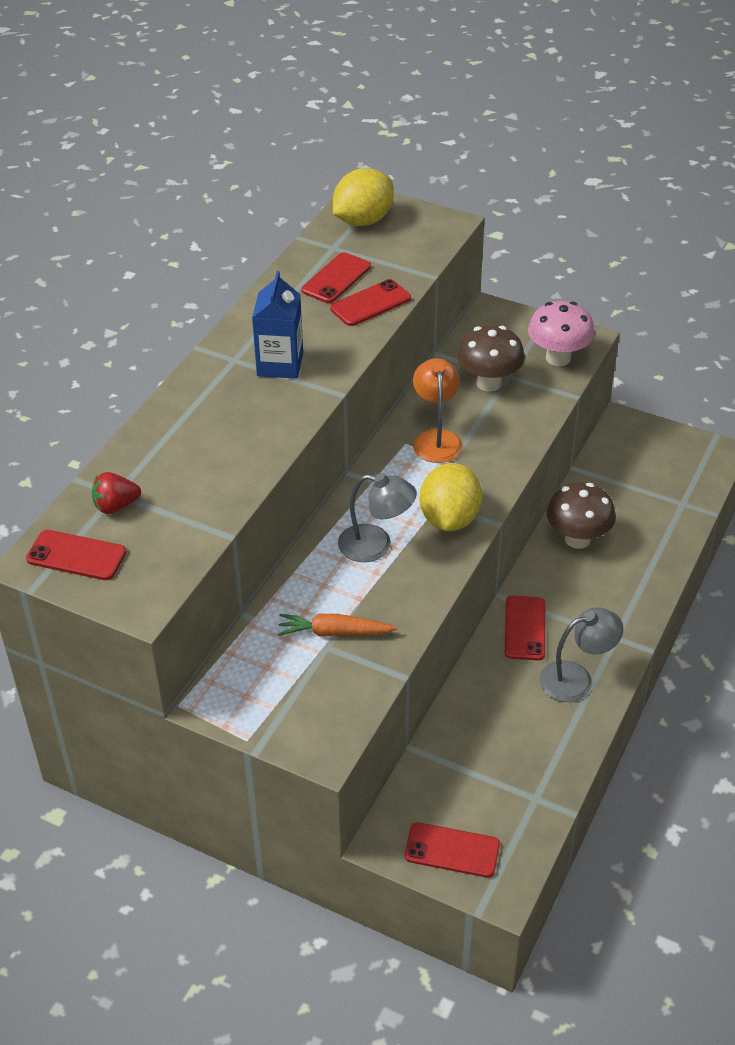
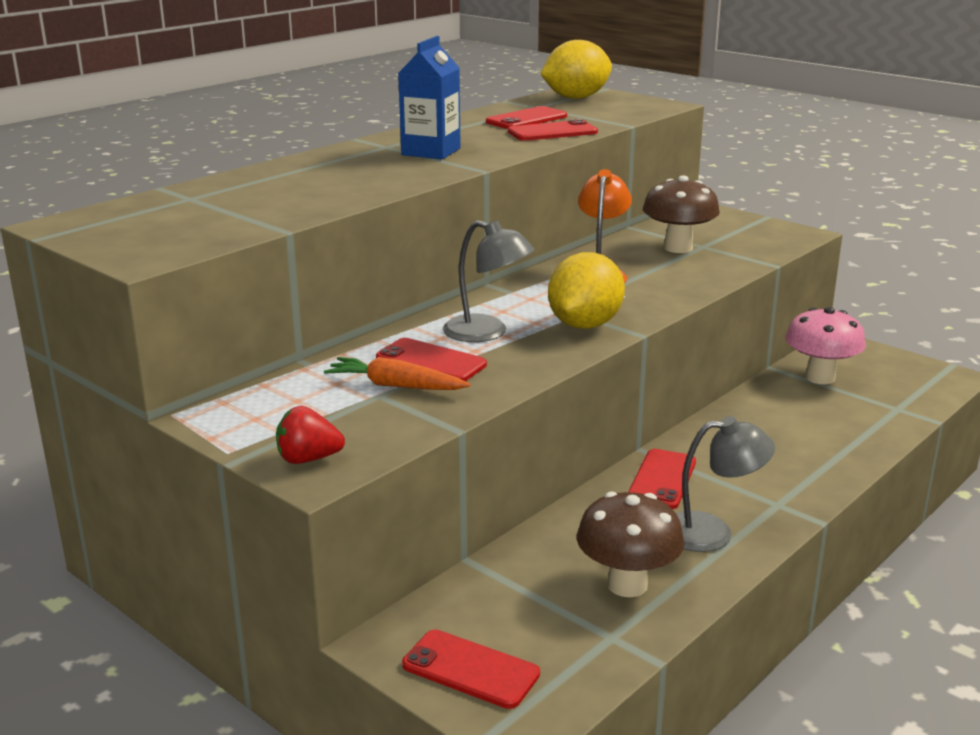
camera: 15 degrees right, 20 degrees down
(76, 556) = (108, 225): red phone -> red phone (431, 361)
(116, 506) = (182, 204): red strawberry -> red strawberry (308, 459)
(558, 358) = (764, 241): pink mushroom -> pink mushroom (820, 377)
(577, 539) = (756, 419): brown mushroom -> brown mushroom (627, 585)

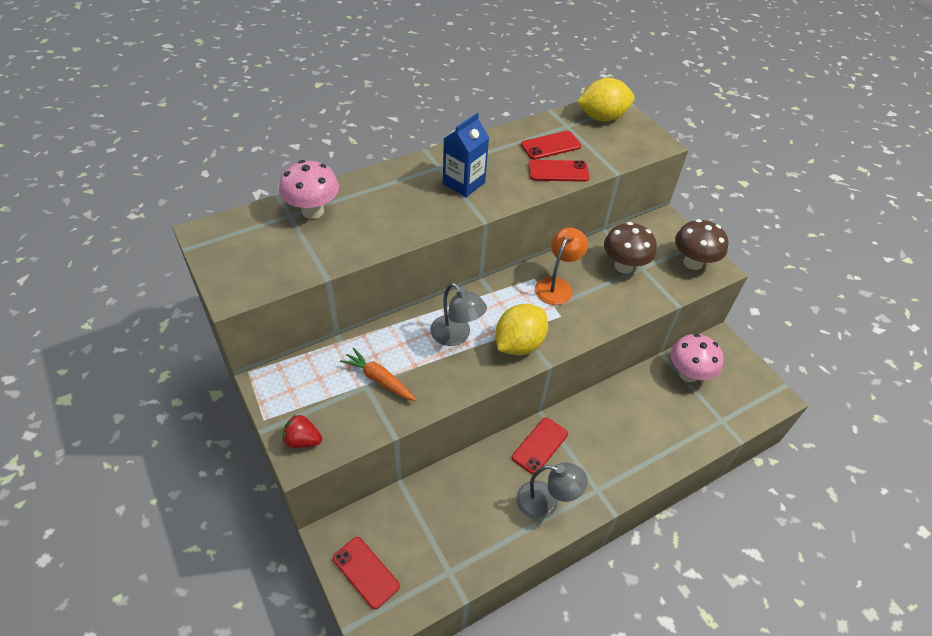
camera: 15 degrees right, 25 degrees up
(224, 191) = (313, 211): none -> pink mushroom
(431, 361) = (410, 359): red phone -> none
(627, 585) = (477, 532): brown mushroom -> brown mushroom (693, 263)

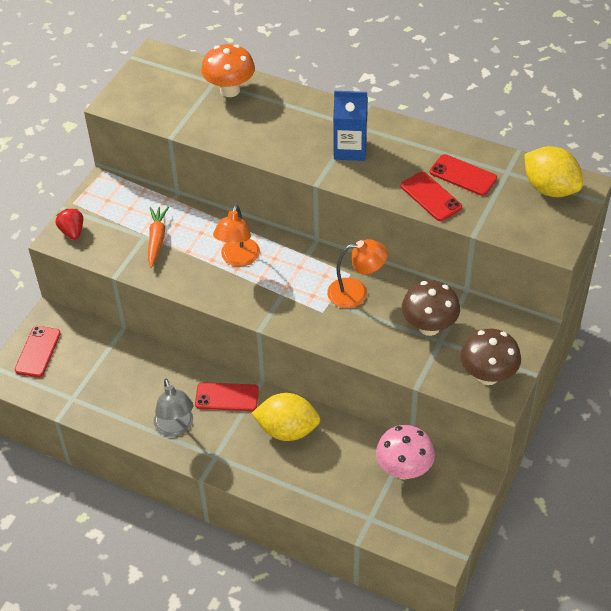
camera: 60 degrees right, 0 degrees up
(313, 211) = (230, 90): pink mushroom -> orange mushroom
(456, 336) = (238, 259): grey lamp -> orange lamp
(519, 344) = (265, 300): yellow lemon -> yellow lemon (287, 430)

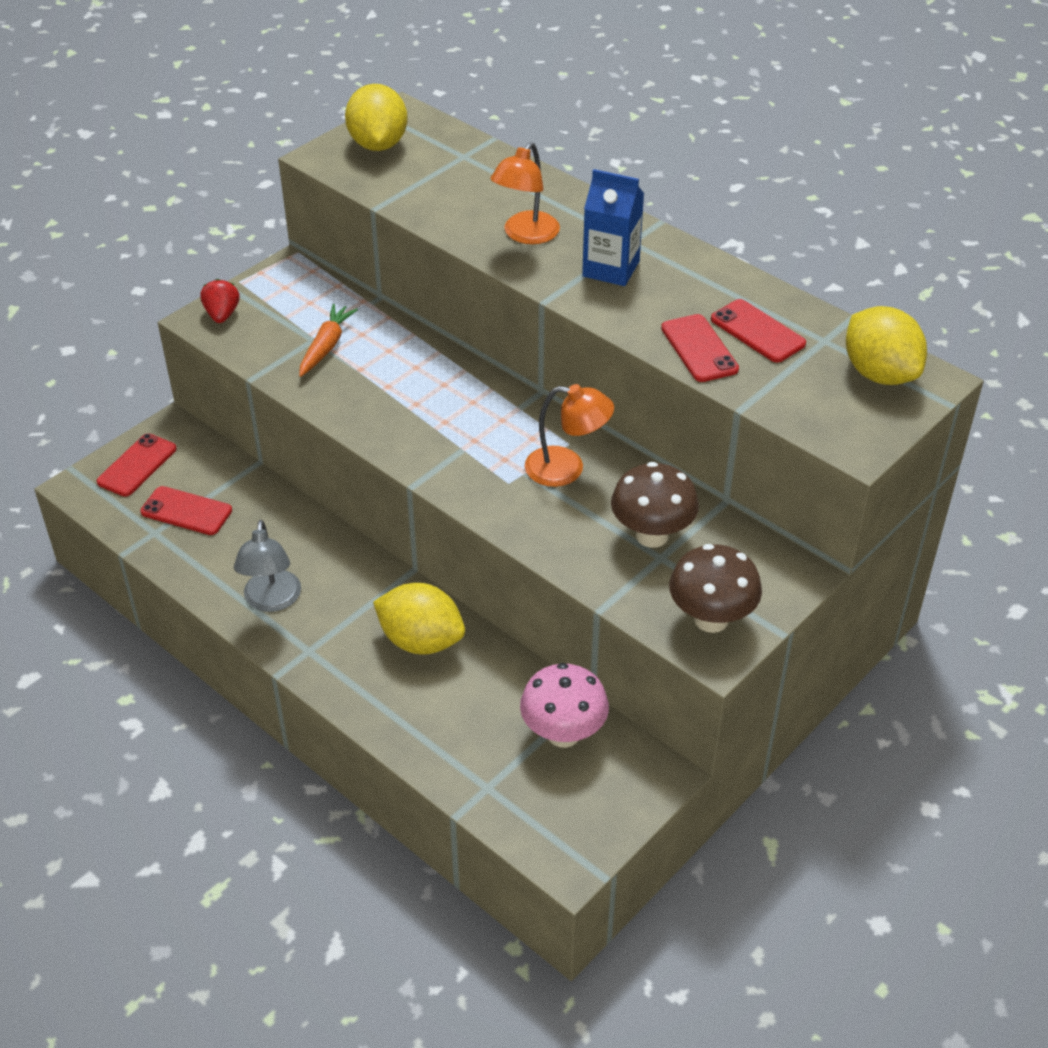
camera: 15 degrees right, 5 degrees down
(150, 85) = (378, 144): none -> yellow lemon
(227, 397) = (357, 579): red phone -> red phone (186, 511)
(230, 90) = (480, 169): orange mushroom -> none
(238, 259) = (423, 392): orange lamp -> orange lamp (525, 235)

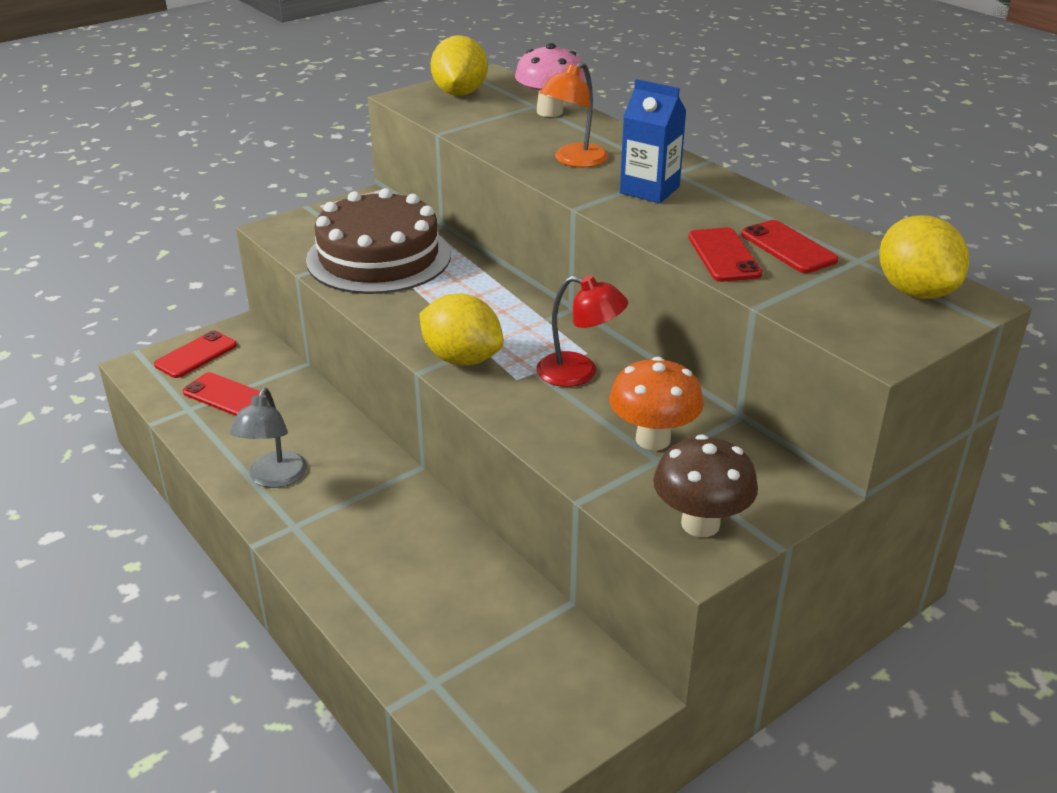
camera: 10 degrees right, 10 degrees down
(222, 315) = (294, 227): red strawberry -> none
(326, 346) = (379, 257): orange carrot -> brown cake
(421, 641) = (408, 531): yellow lemon -> yellow lemon (462, 359)
(563, 734) = (531, 639): pink mushroom -> pink mushroom (549, 112)
(567, 469) = (579, 373): orange lamp -> red lamp
(652, 535) = (653, 439): brown mushroom -> orange mushroom

